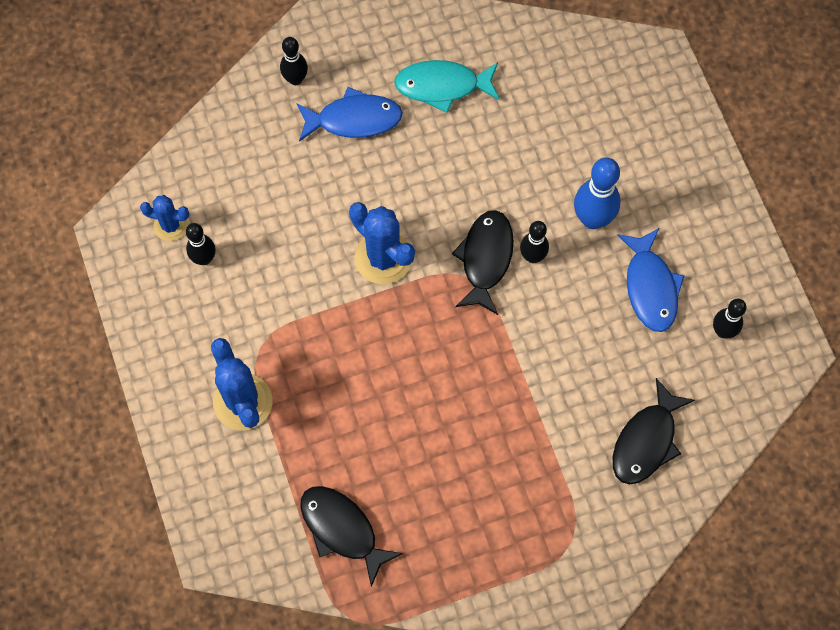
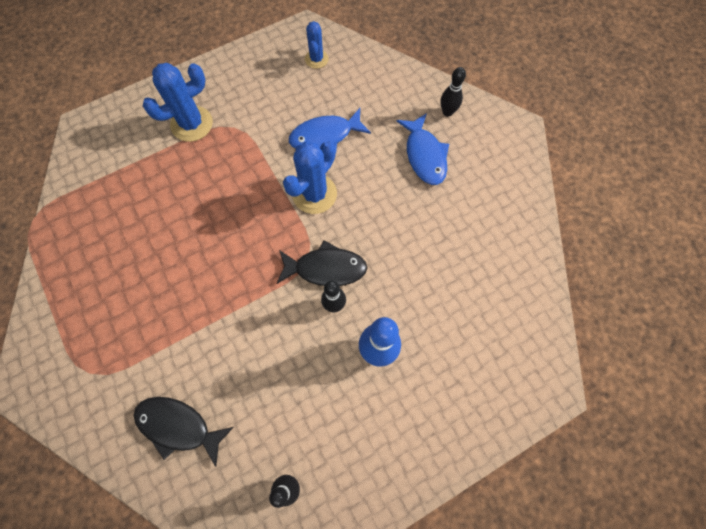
camera: 80 degrees right, 0 degrees up
(204, 258) = (295, 82): black bowling pin -> none
(342, 529) = (99, 202): black fish -> none
(442, 86) = (470, 212): turquoise fish -> none
(650, 287) = (322, 411): blue fish -> blue fish (325, 136)

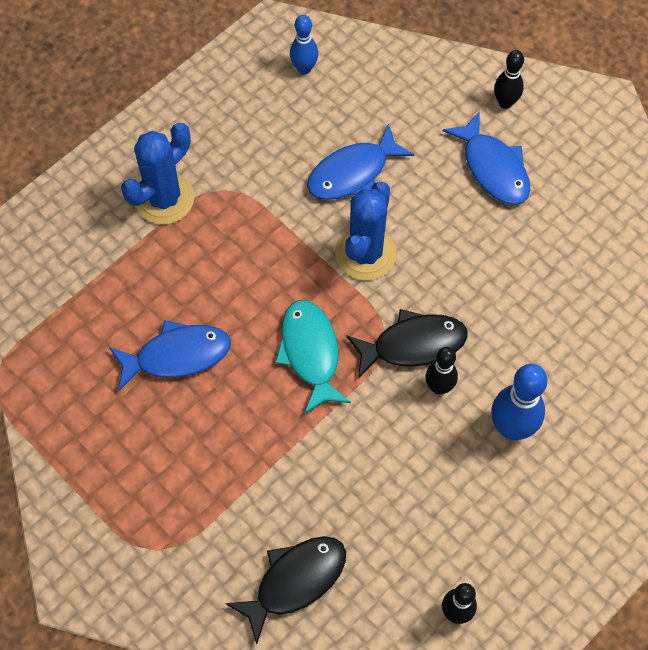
camera: 15 degrees left, 5 degrees down
(159, 234) = (177, 355): none -> blue fish
(178, 426) = (295, 581): black fish -> black fish turned 135 degrees clockwise
(251, 255) = (310, 353): none -> turquoise fish
(316, 59) = (304, 68): blue cactus -> blue bowling pin

